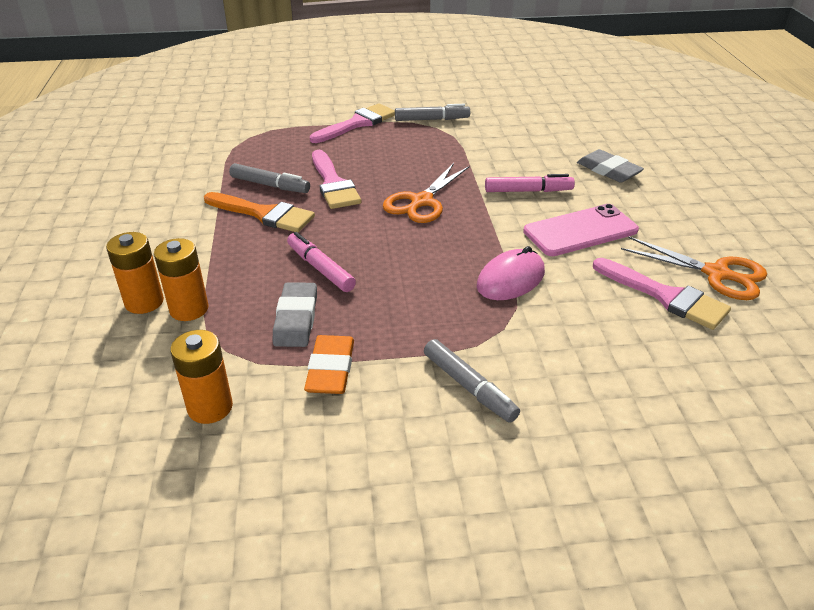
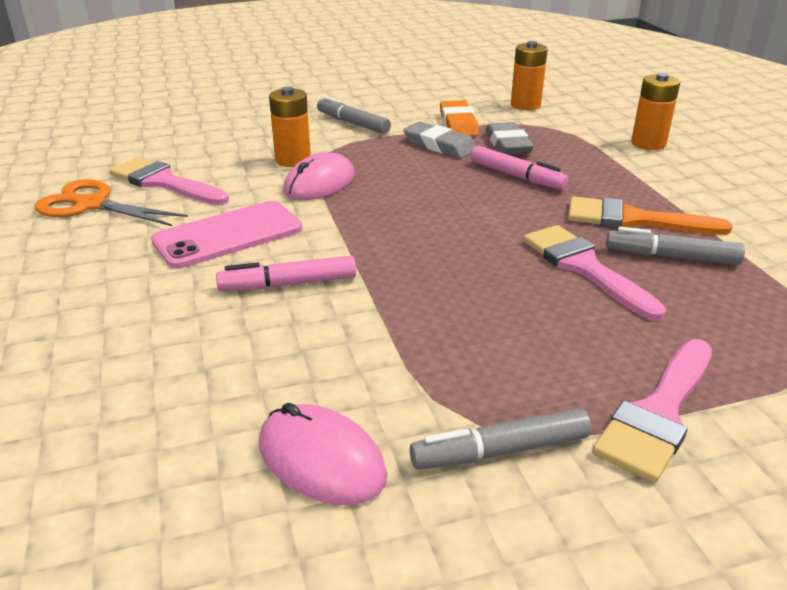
camera: 170 degrees right, 5 degrees down
(189, 309) = (604, 143): orange battery -> orange battery (293, 160)
(421, 201) = (442, 253): orange scissors -> none
(505, 123) = (321, 459): none -> pink mouse
(608, 170) = (137, 338): grey eraser -> grey eraser (439, 145)

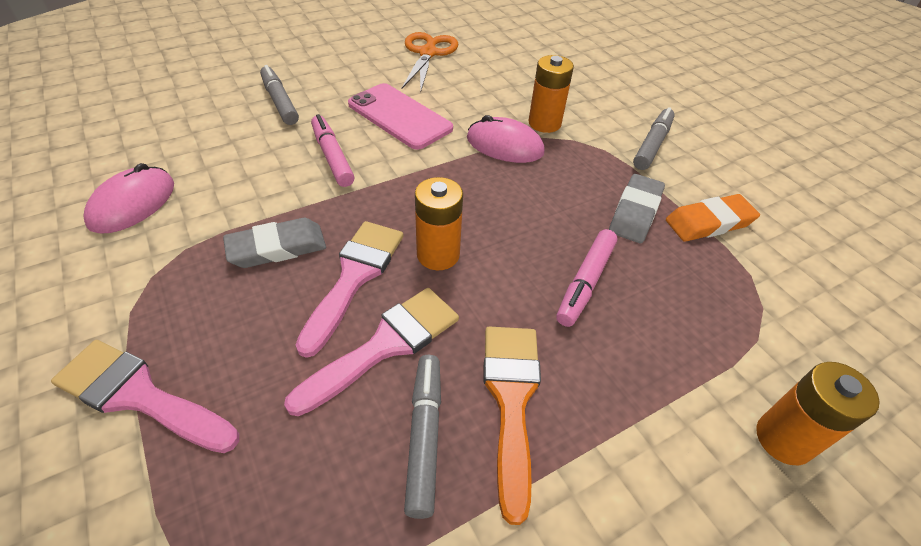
camera: 75 degrees right, 15 degrees up
(164, 182) = (473, 72): pink brush -> pink brush (355, 277)
(500, 451) = (118, 289): grey marker -> grey marker (280, 102)
(508, 144) = (675, 271): grey eraser -> grey eraser (277, 248)
(525, 105) = (825, 284): orange battery -> orange battery (438, 255)

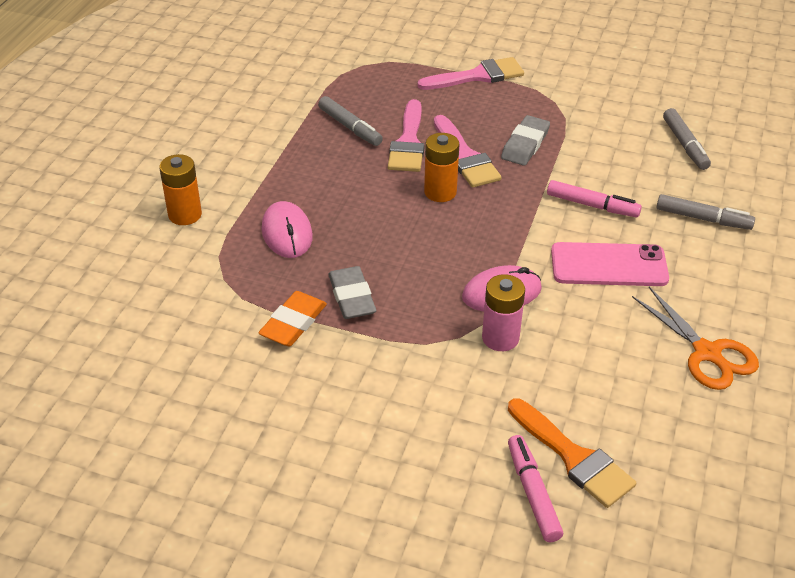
camera: 140 degrees right, 5 degrees down
(132, 204) = (633, 116): pink mouse -> pink mouse (287, 233)
(511, 400) = (326, 157): orange brush -> orange brush (573, 457)
(544, 123) = (500, 338): orange battery -> pink battery
(585, 283) = (341, 228): pink marker -> pink marker (532, 493)
(652, 145) = (392, 377): grey marker -> grey marker (685, 145)

